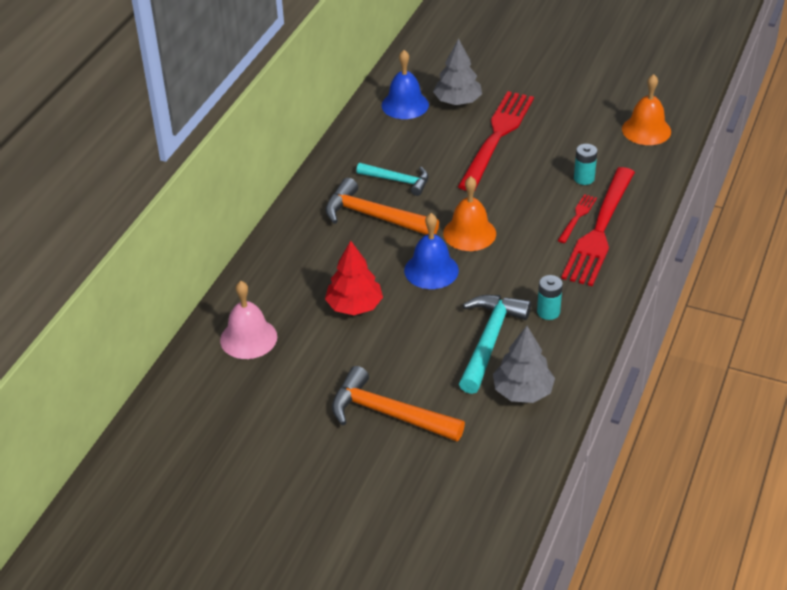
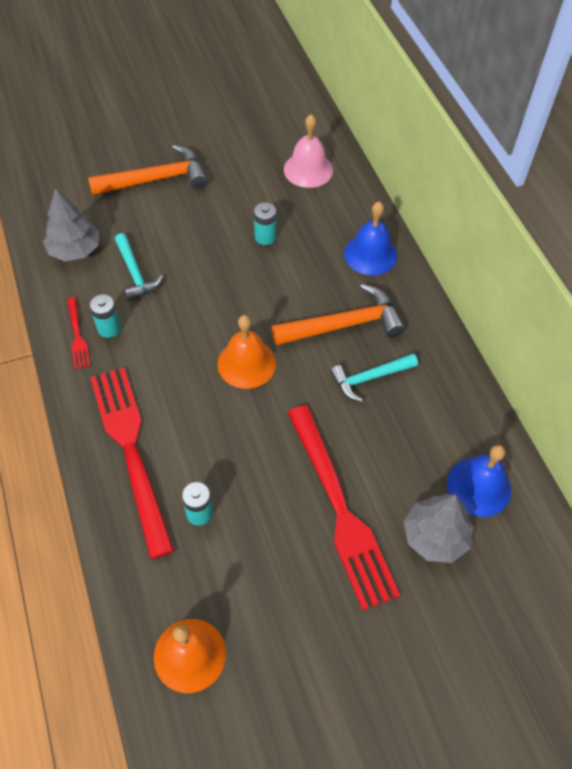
camera: 135 degrees right, 15 degrees up
(354, 306) = (265, 237): red tree -> turquoise battery
(431, 270) = (241, 305): blue bell -> blue bell (370, 254)
(489, 340) = (135, 273): turquoise hammer -> turquoise hammer, size x0.65
(577, 216) = (165, 453): red fork -> red fork (77, 336)

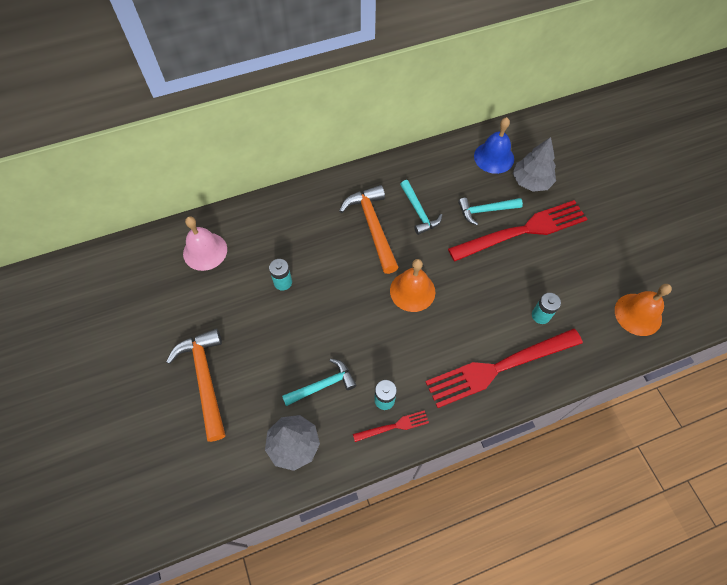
camera: 90 degrees left, 5 degrees up
(370, 254) = (303, 208): blue bell -> none
(375, 462) = (485, 211): none -> turquoise hammer

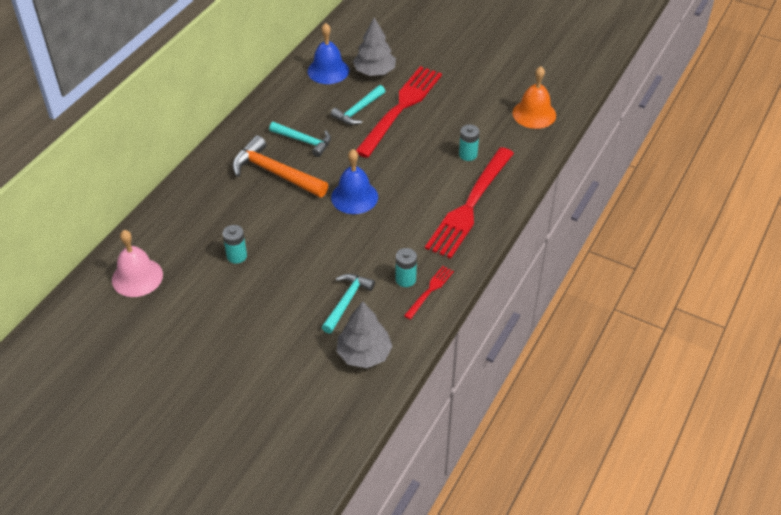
camera: 40 degrees left, 15 degrees down
(205, 379) = (240, 362): orange hammer -> none
(412, 291) = (354, 197): orange bell -> blue bell

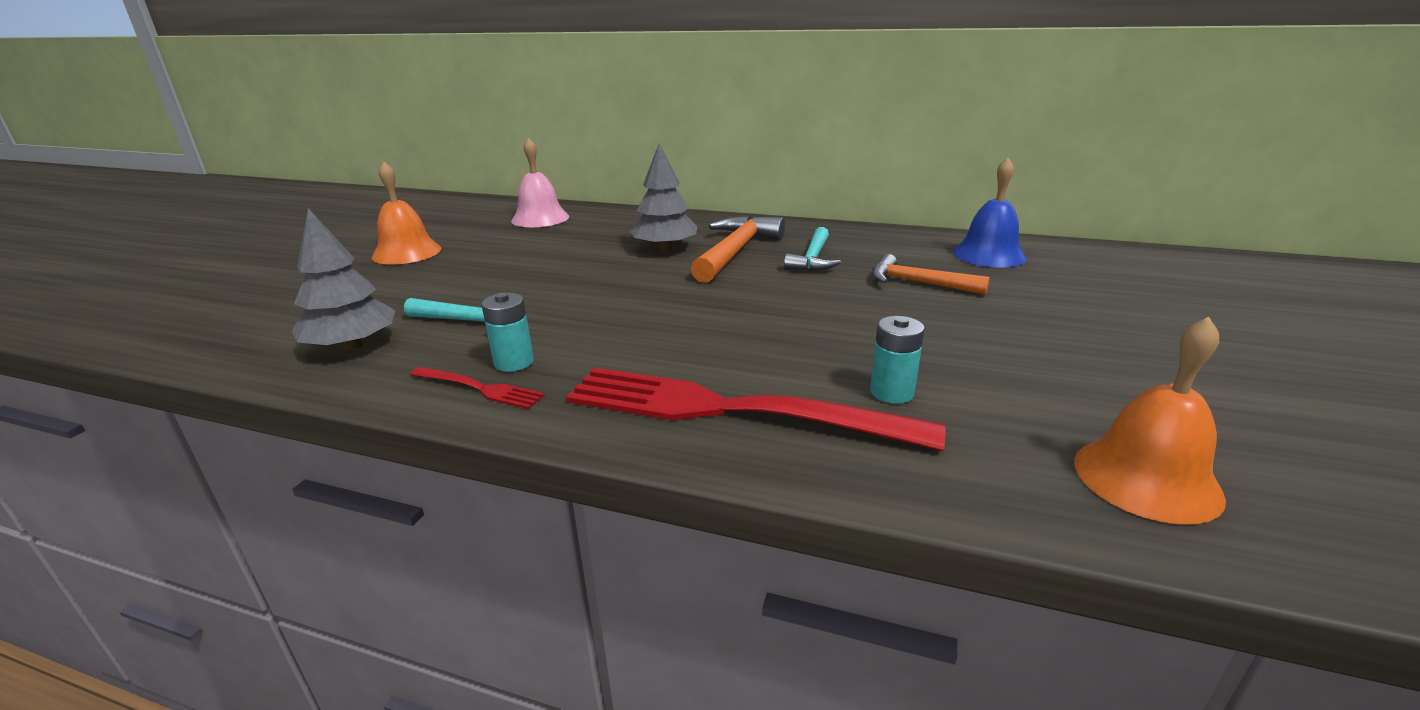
camera: 80 degrees right, 20 degrees down
(192, 357) = (407, 252): none -> orange bell
(236, 256) = (572, 251): turquoise battery -> none
(354, 197) = (709, 302): blue bell -> none
(358, 111) = (918, 283): turquoise hammer -> orange hammer
(374, 71) = (1034, 284): grey tree -> grey tree (665, 248)
(401, 107) = (966, 313): red fork -> none

